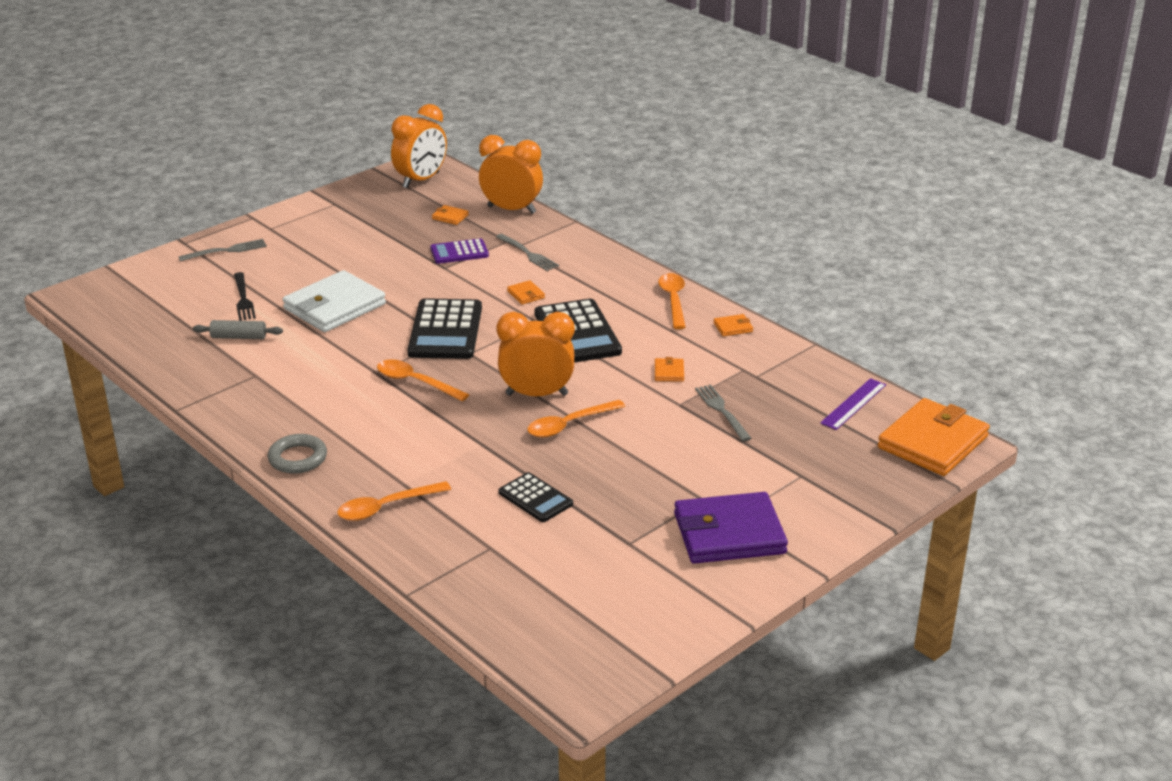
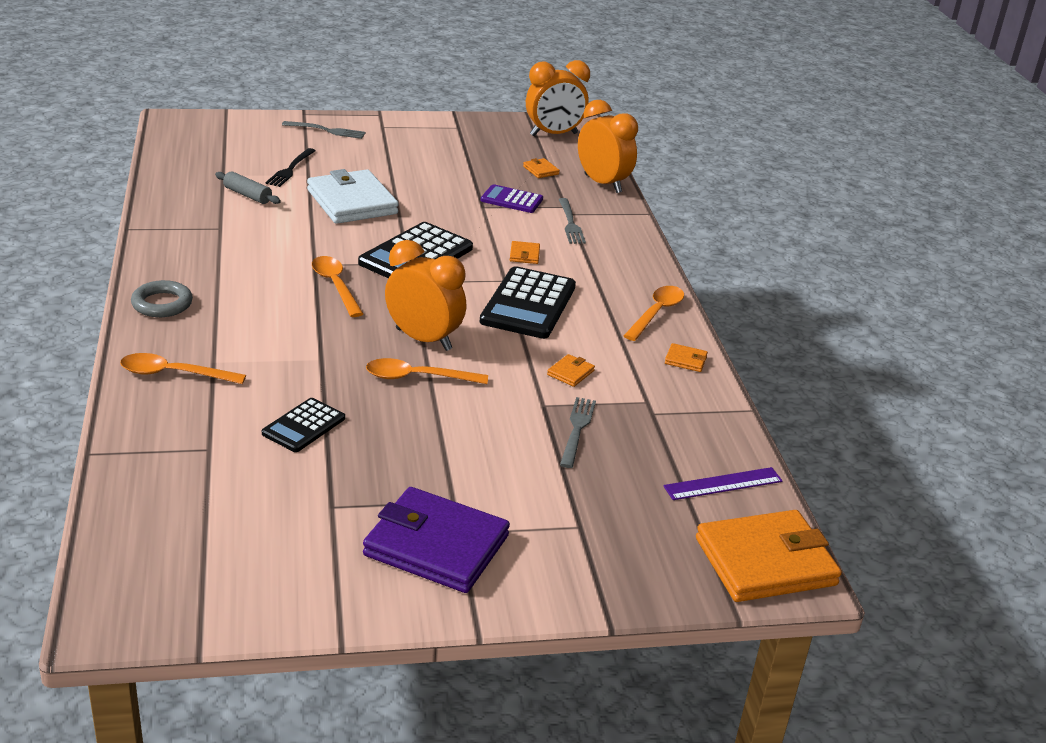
camera: 30 degrees right, 0 degrees up
(334, 306) = (352, 202): white wallet -> white wallet turned 75 degrees clockwise
(535, 498) = (303, 426): black calculator -> black calculator turned 45 degrees clockwise

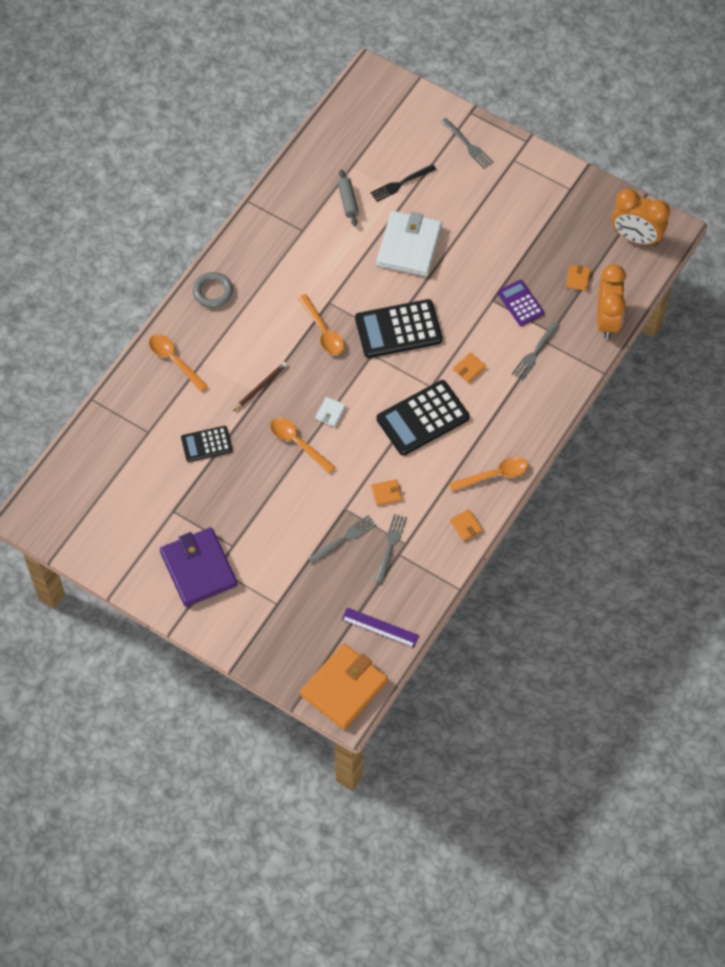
camera: 45 degrees right, 30 degrees up
(314, 352) = (260, 387): none -> brown pencil
(335, 285) = (323, 331): orange spoon -> orange spoon turned 135 degrees clockwise
(423, 339) = (330, 413): orange clock -> white wallet
(634, 411) = (390, 546): none -> grey fork
(765, 562) = (344, 688): orange wallet -> orange wallet turned 75 degrees counterclockwise

